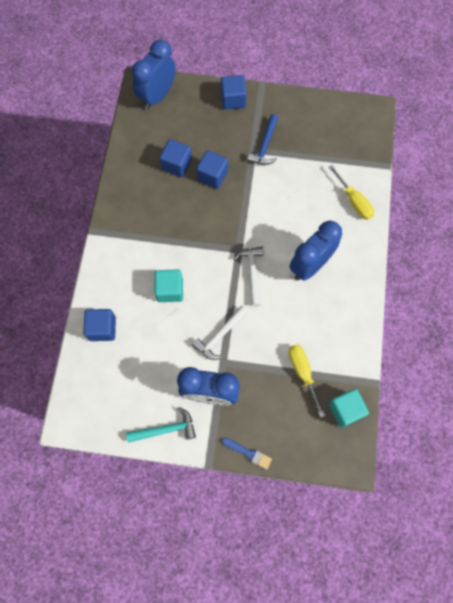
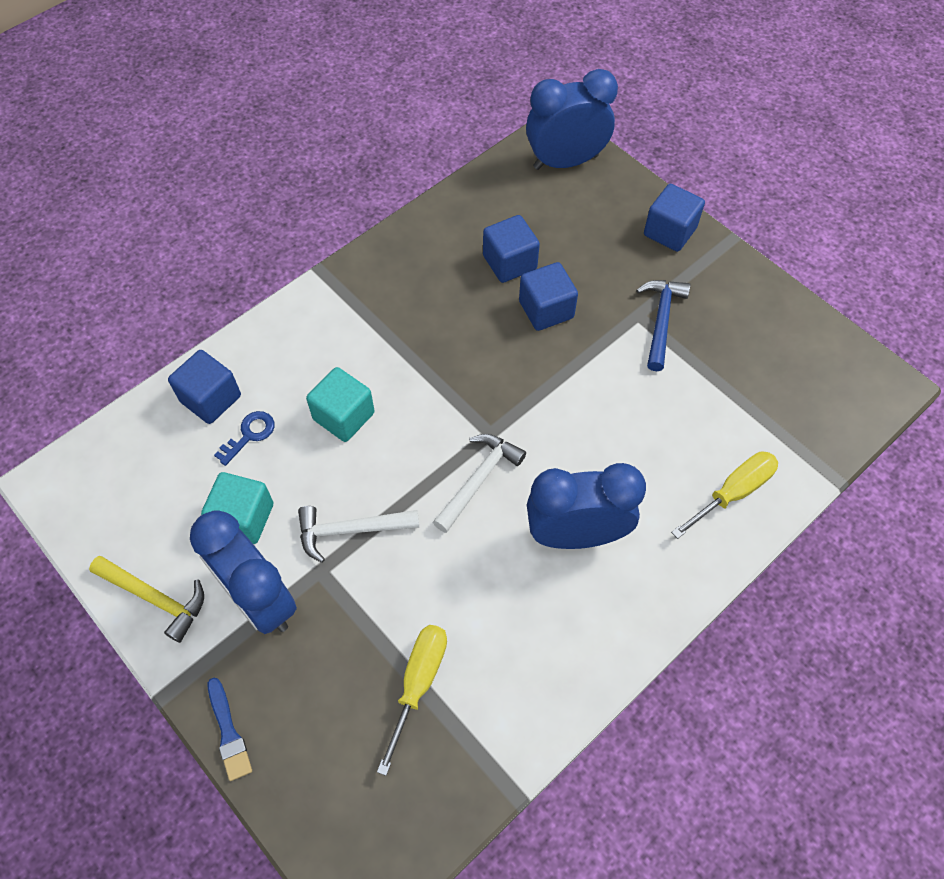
camera: 40 degrees right, 10 degrees down
(136, 330) = (249, 435): none -> blue key
(165, 429) = (155, 598): turquoise hammer -> yellow hammer
(265, 146) = (661, 321): blue hammer -> blue hammer turned 135 degrees clockwise
(345, 410) = (430, 797): turquoise cube -> turquoise cube (243, 518)
(354, 201) = (733, 492): yellow screwdriver -> yellow screwdriver turned 135 degrees counterclockwise

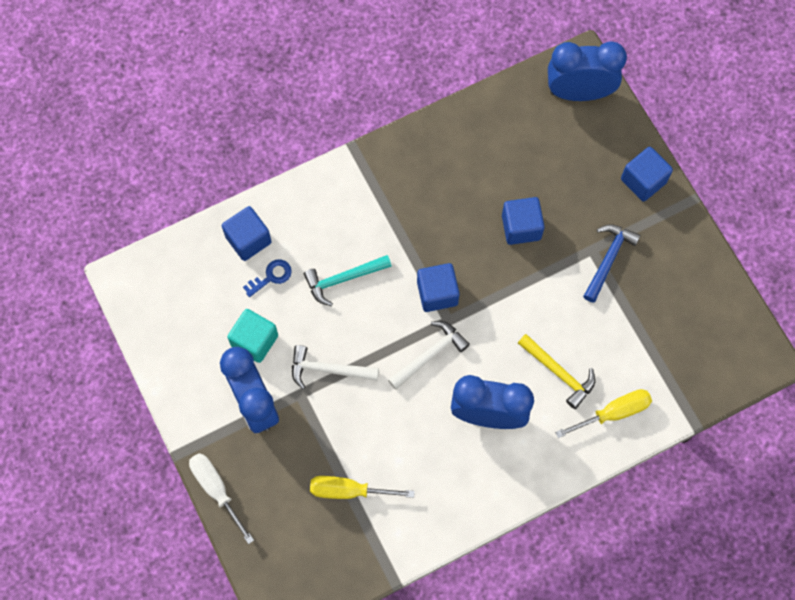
camera: 15 degrees right, 10 degrees up
(155, 598) = (183, 384): yellow hammer -> yellow hammer (559, 373)
(229, 733) = (216, 490): blue brush -> white screwdriver
(344, 416) = (343, 279): turquoise cube -> turquoise hammer
(418, 683) = (349, 490): yellow screwdriver -> yellow screwdriver turned 120 degrees counterclockwise
(509, 262) = (504, 178): blue cube -> blue cube (437, 293)

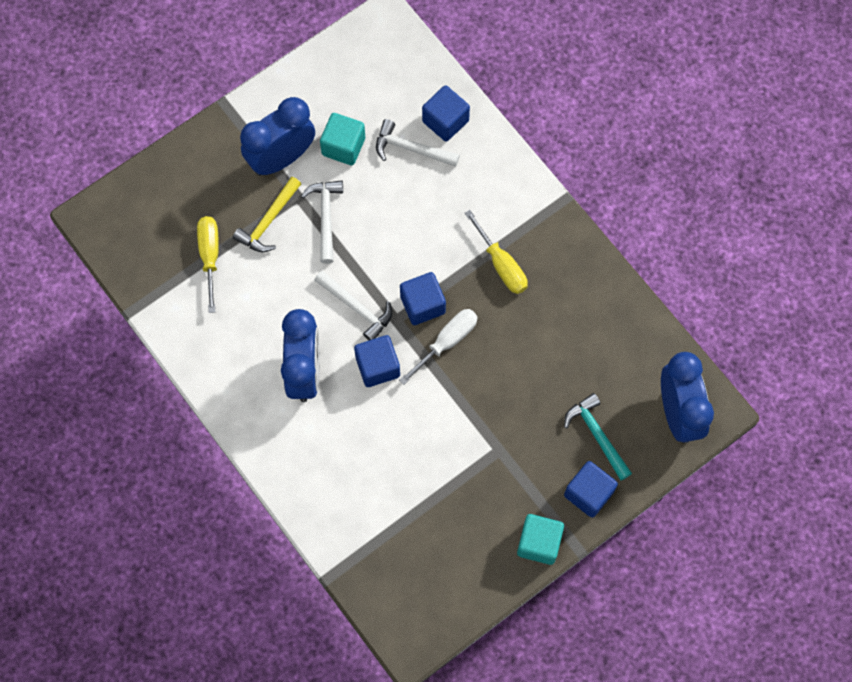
camera: 80 degrees right, 0 degrees up
(216, 490) = (194, 141): white screwdriver -> white screwdriver (446, 342)
(271, 276) = (411, 149): blue key -> white hammer
(343, 279) = (421, 214): turquoise hammer -> turquoise hammer (597, 435)
(521, 227) = (510, 375): blue cube -> blue cube (377, 366)
(559, 373) = (359, 434): yellow hammer -> yellow hammer (268, 221)
(608, 259) = (491, 468): blue hammer -> none
(613, 413) = (326, 493): yellow screwdriver -> yellow screwdriver (501, 264)
(684, 231) = (539, 543): none -> turquoise cube

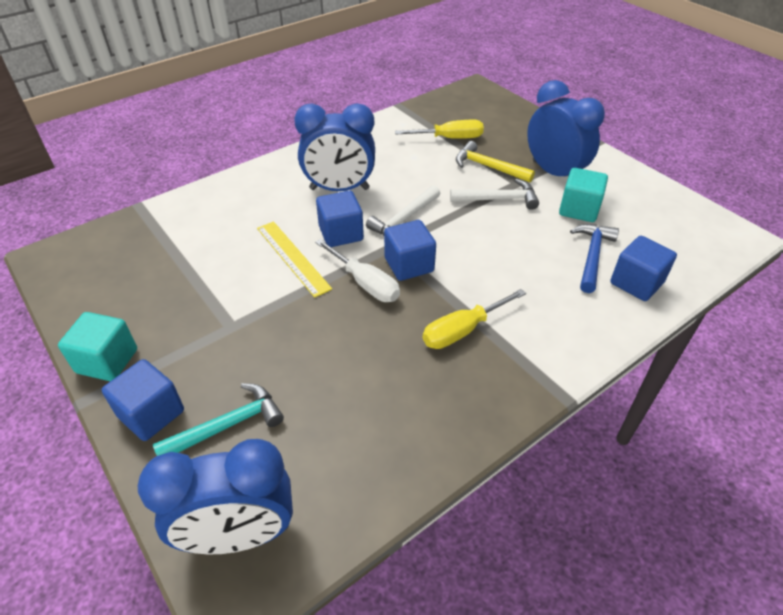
camera: 90 degrees right, 25 degrees down
(411, 149) = (592, 256): white hammer -> blue hammer
(412, 408) = (293, 257): none -> yellow ruler

